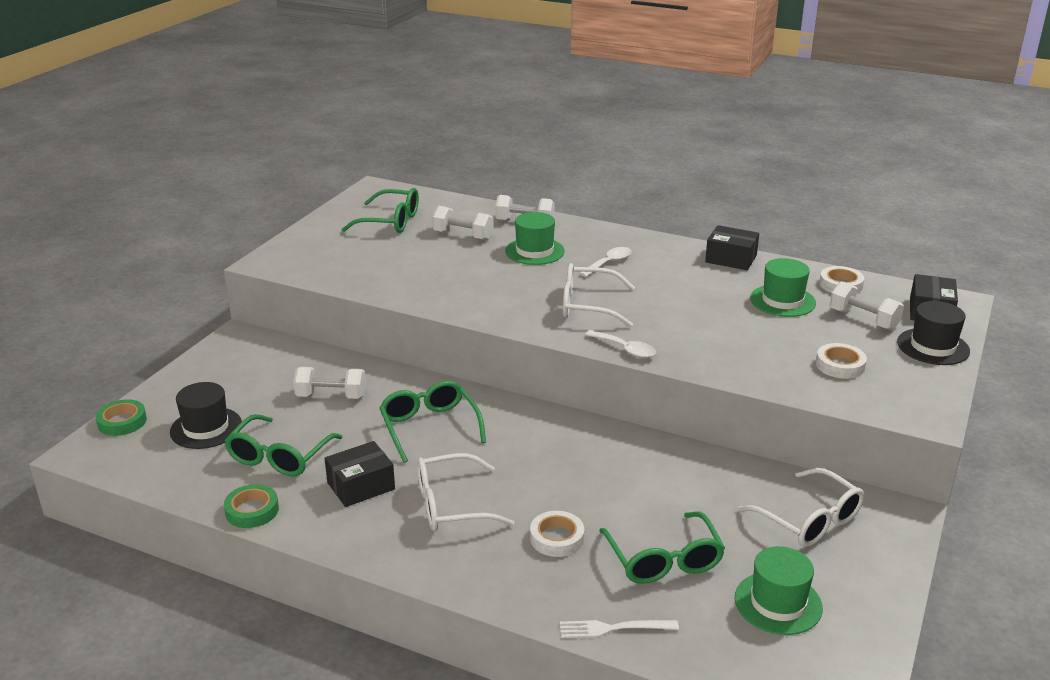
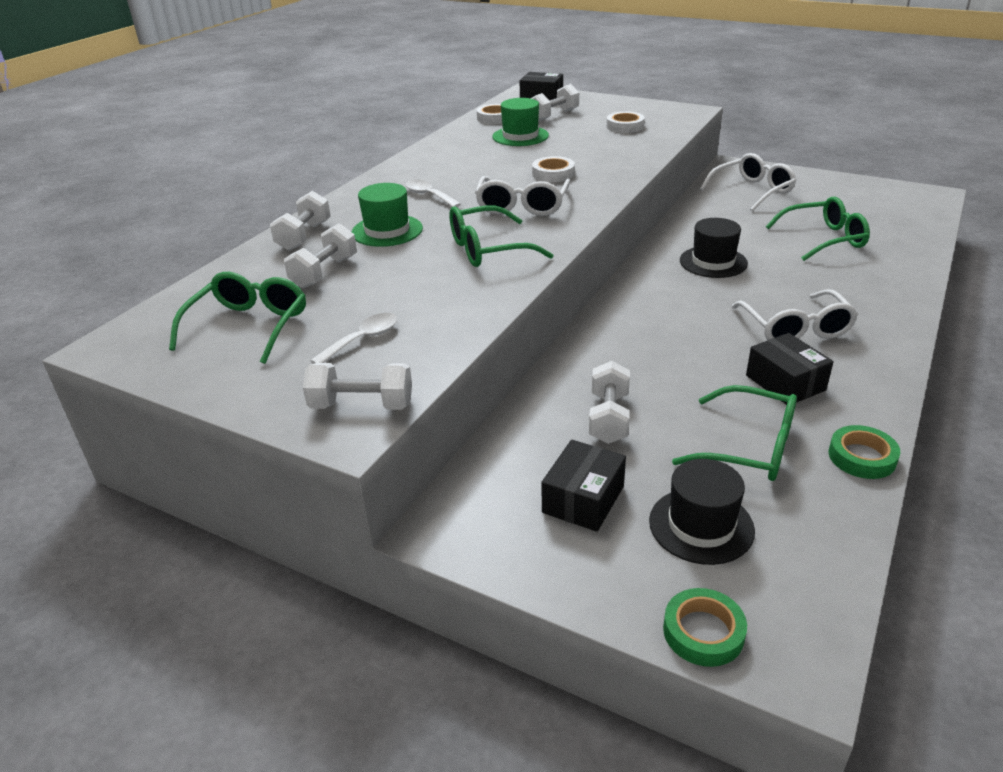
camera: 85 degrees left, 5 degrees up
(289, 263) = (362, 405): none -> white dumbbell
(429, 427) = (665, 345): green glasses -> green glasses (487, 249)
(557, 538) = (819, 279): white tape -> white tape (553, 174)
(612, 628) = (913, 259): white fork -> none
(625, 349) = (608, 192): white spoon -> white spoon (363, 339)
(731, 259) = (436, 149): black box -> black box (583, 499)
(778, 603) = (849, 206): green hat -> none
(933, 347) = (594, 102): black hat -> black hat (713, 262)

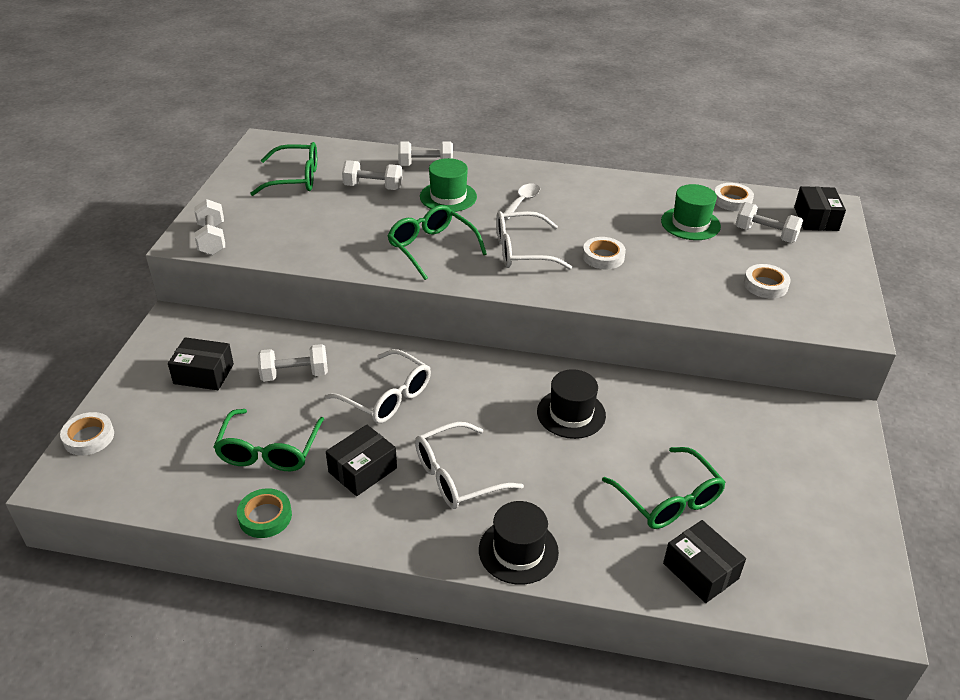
camera: 70 degrees right, 5 degrees up
(363, 339) = (286, 223): white spoon -> none
(701, 525) = (181, 430): black hat -> black hat (518, 551)
(703, 632) = (89, 437): green tape -> white tape
(752, 191) = (774, 436): white glasses -> white glasses (387, 397)
(900, 240) = (700, 571): none -> black box

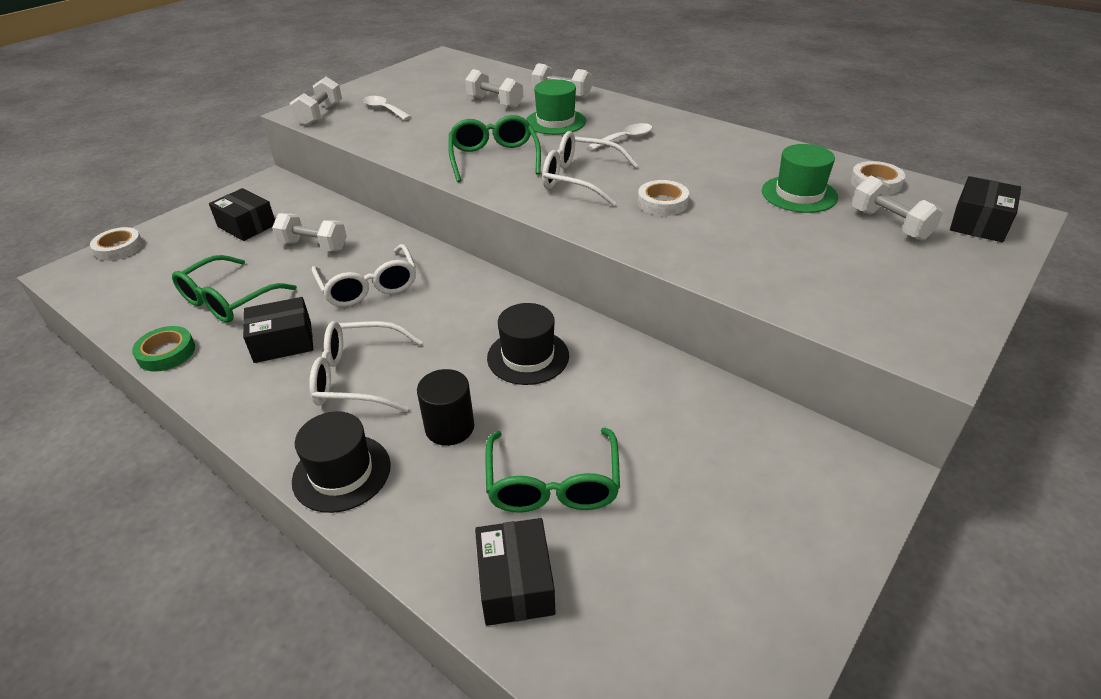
camera: 30 degrees right, 0 degrees up
(273, 219) = (384, 110): none -> white spoon
(295, 179) = (436, 85): green glasses -> none
(564, 488) = (449, 427): none -> black cylinder
(765, 285) = (841, 275): white tape -> none

